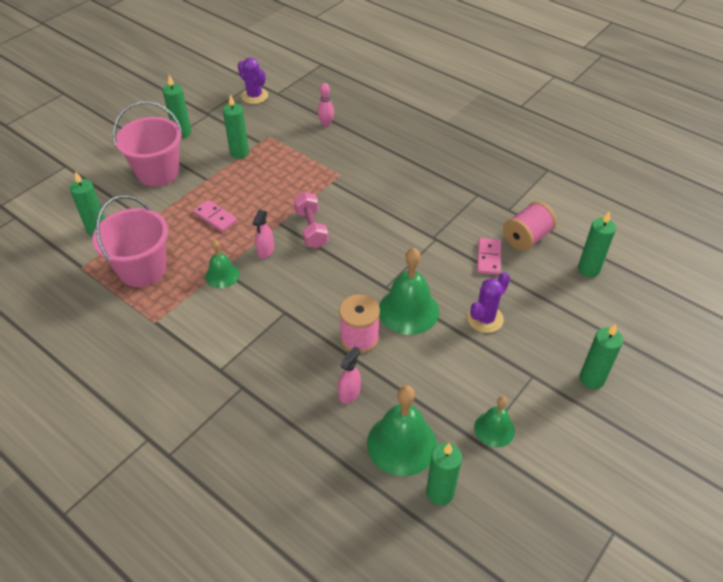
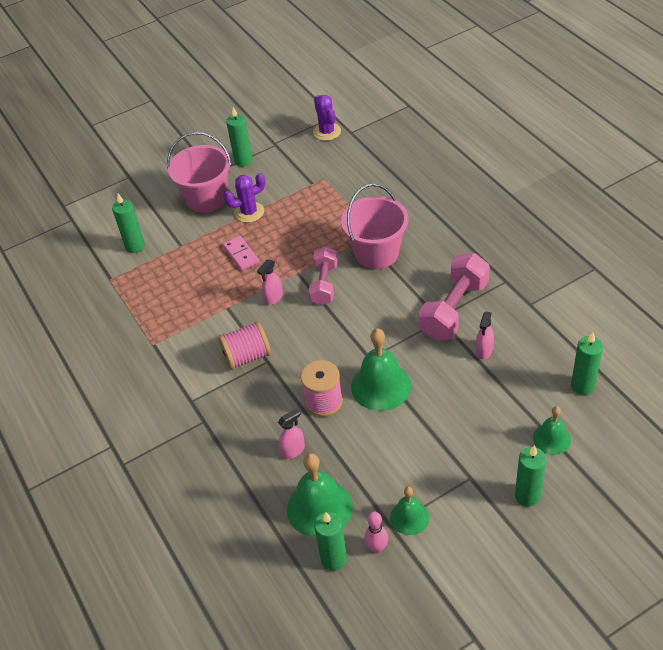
camera: 25 degrees right, 0 degrees up
(142, 269) = (159, 292): pink bucket -> pink bucket (377, 253)
(222, 275) = (226, 313): green bell -> green bell (551, 438)
(239, 153) = (288, 192): green candle -> none
(326, 124) = (385, 175): pink bowling pin -> pink bowling pin (377, 548)
(444, 227) = (454, 309): none -> pink dumbbell
(485, 319) = (451, 411): purple cactus -> purple cactus (249, 212)
(488, 258) = (484, 351): pink domino -> pink spray bottle
(526, 238) = (533, 338): pink spool -> pink spool (247, 356)

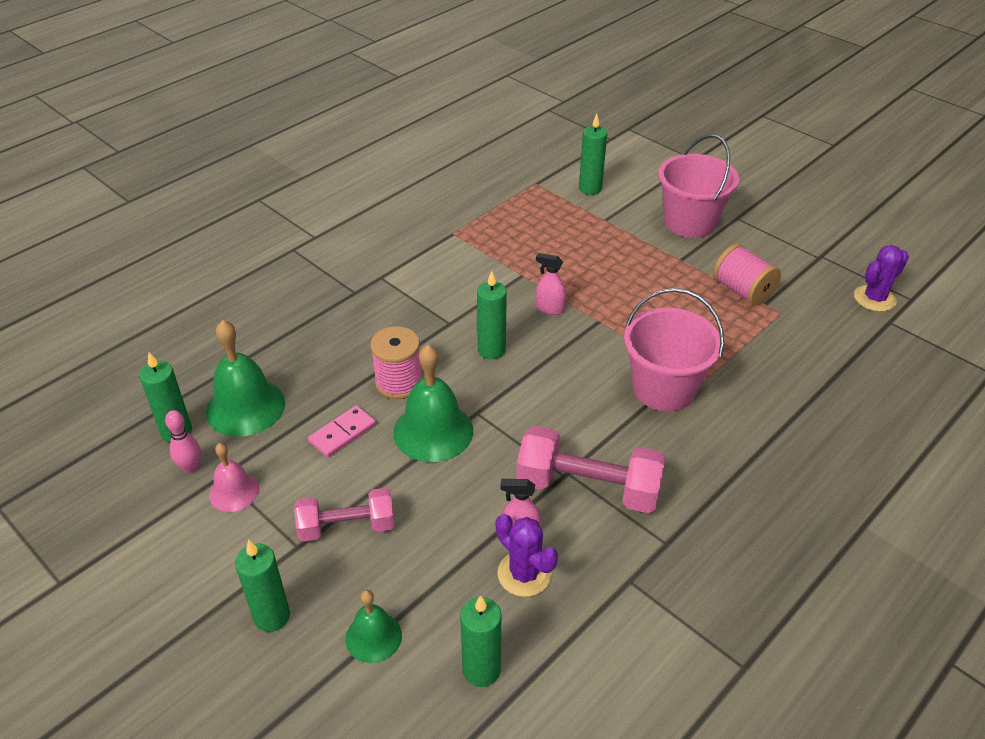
camera: 70 degrees right, 5 degrees down
(241, 254) = (610, 268): pink domino -> pink domino (342, 433)
(243, 160) = (772, 237): green candle -> green candle (491, 350)
(247, 356) = (453, 305): pink spool -> pink spool (742, 291)
(249, 212) = (684, 260): purple cactus -> purple cactus (524, 574)
(293, 450) = (323, 370): pink spray bottle -> none
(324, 284) = (588, 348): pink dumbbell -> pink dumbbell (347, 527)
(409, 517) = (234, 491): green bell -> pink bell

